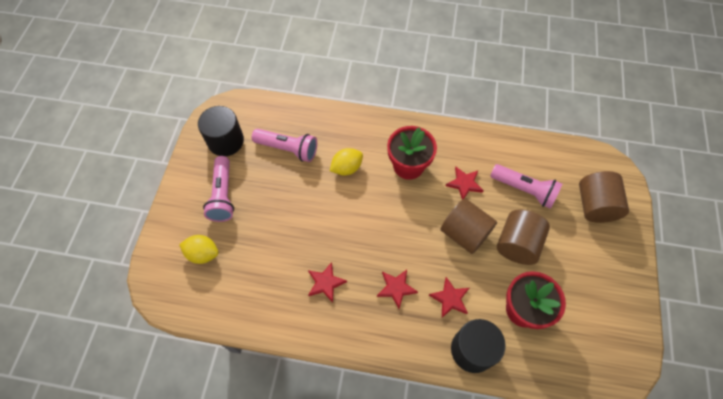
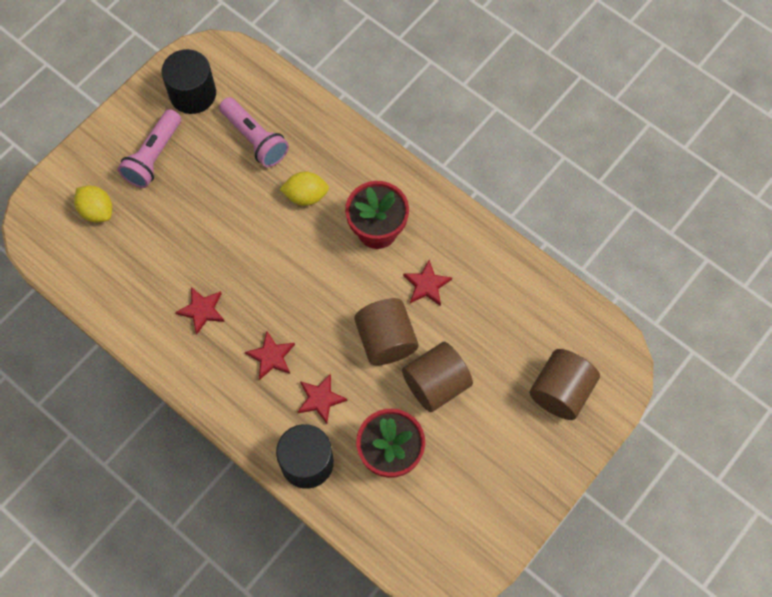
camera: 30 degrees right, 5 degrees up
(524, 190) = (491, 329): pink flashlight -> none

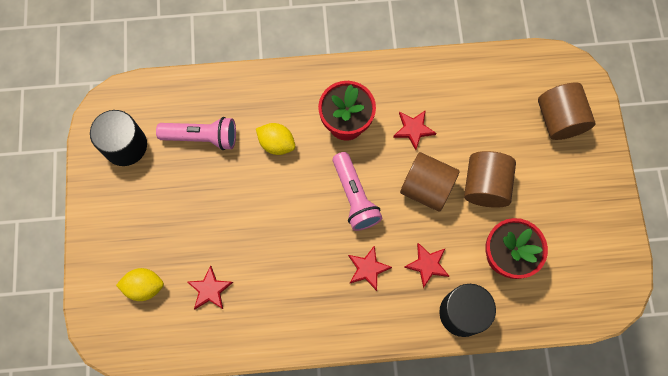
camera: 45 degrees left, 5 degrees up
(153, 156) = (144, 213): pink flashlight -> pink flashlight (354, 197)
(202, 310) = (290, 283): red star -> red star (210, 289)
(306, 196) = (277, 144): yellow lemon -> yellow lemon turned 75 degrees clockwise

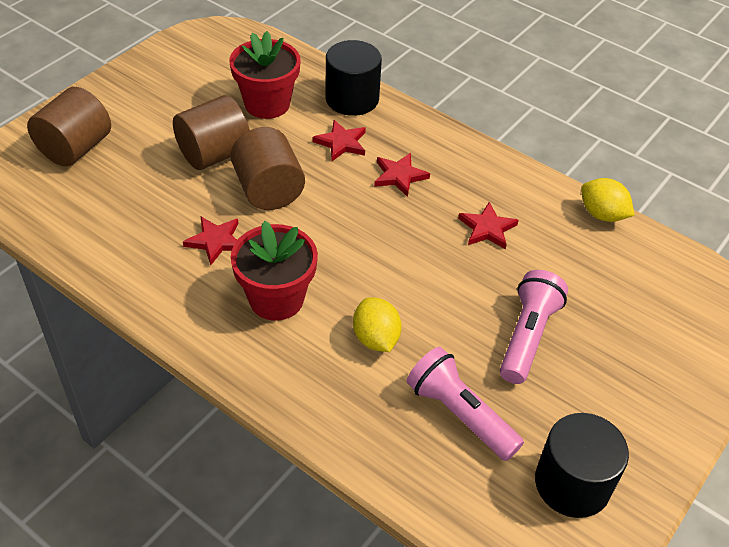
camera: 140 degrees left, 25 degrees down
(144, 286) = (654, 317): yellow lemon -> yellow lemon (602, 214)
(210, 289) = (579, 266): red star -> red star (487, 228)
(354, 197) = (347, 233): pink flashlight -> pink flashlight (527, 336)

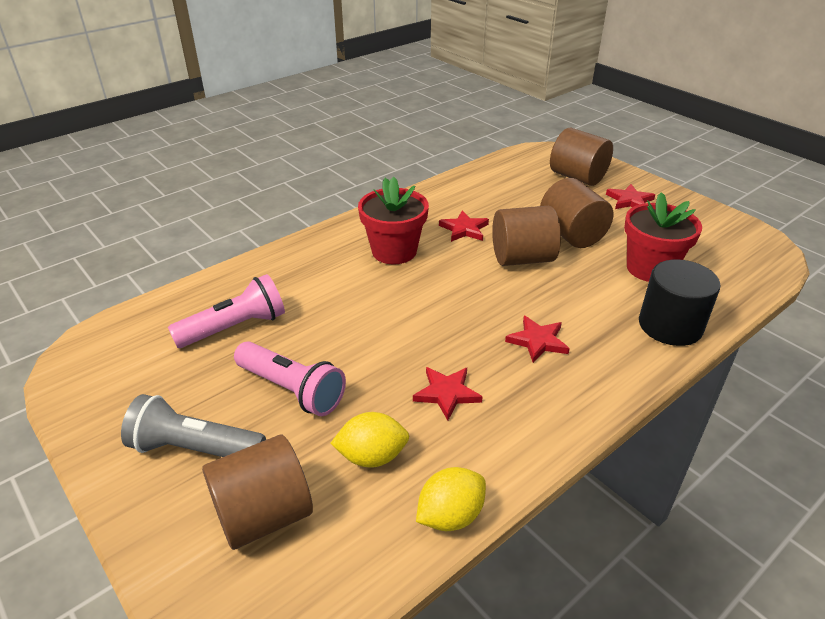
camera: 105 degrees right, 10 degrees down
(341, 143) = (591, 308): red star -> red star (630, 200)
(376, 338) = (333, 295): yellow lemon -> yellow lemon (372, 456)
(572, 483) = (129, 379): black cylinder -> none
(624, 387) = (195, 448): none -> grey flashlight
(657, 318) = (263, 515): none -> brown cylinder

